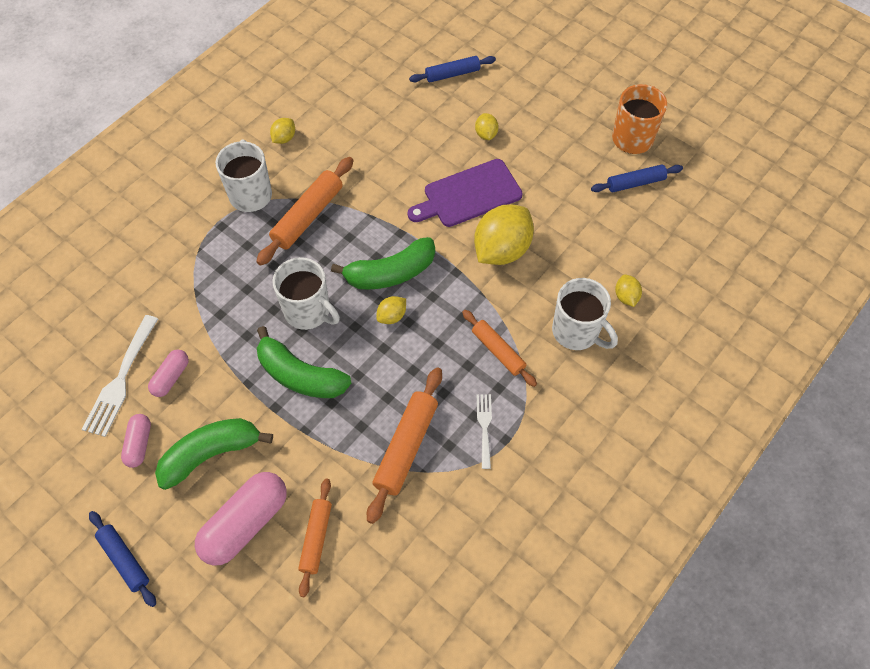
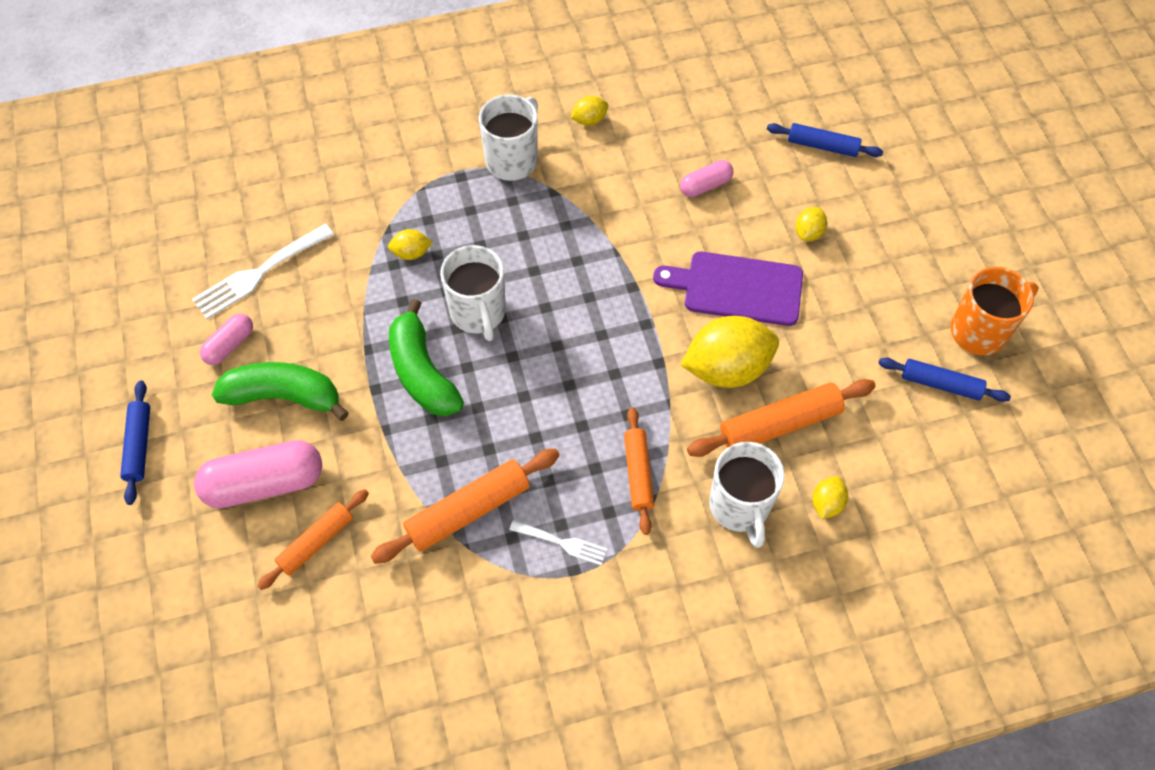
camera: 35 degrees right, 0 degrees up
(171, 377) = (304, 299): pink capsule -> pink capsule (705, 185)
(307, 216) = (551, 215): orange rolling pin -> orange rolling pin (779, 424)
(391, 273) = (590, 323): green banana -> none
(392, 316) = (557, 368): yellow lemon -> yellow lemon (411, 253)
(484, 427) = (562, 543): white fork -> white fork turned 75 degrees clockwise

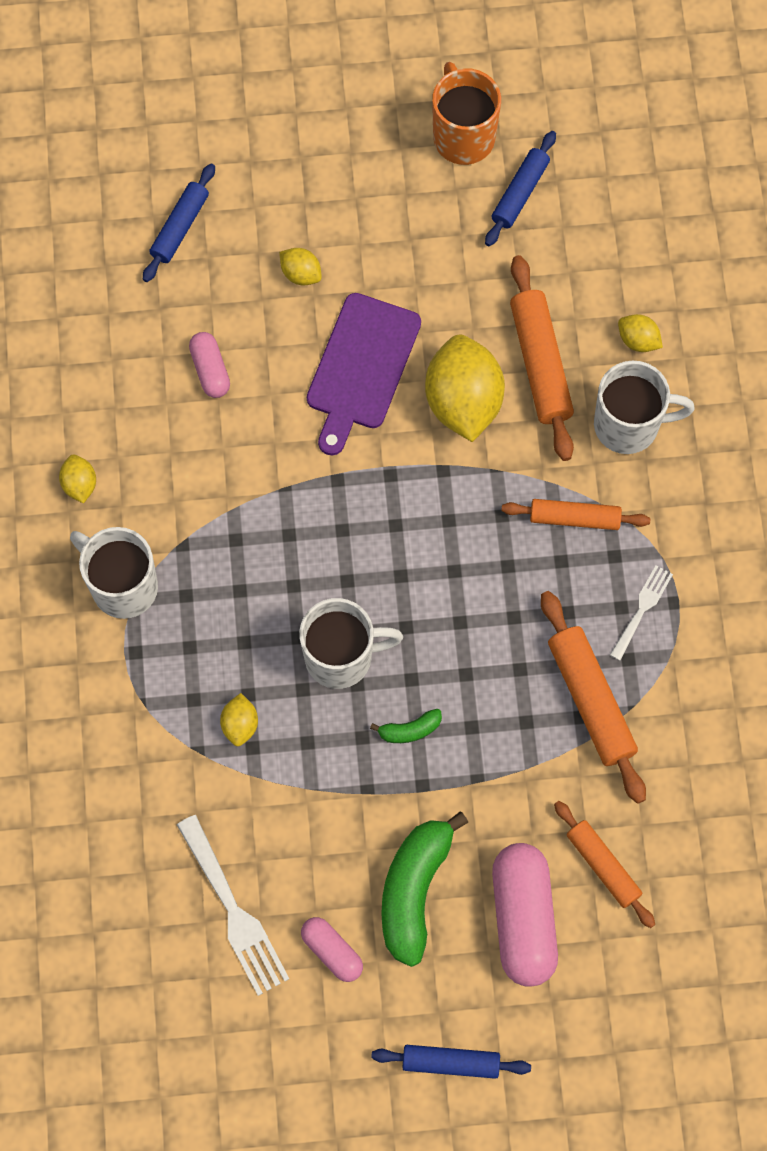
camera: 80 degrees left, 10 degrees up
(422, 372) = (410, 730): green banana -> green banana, size x0.46

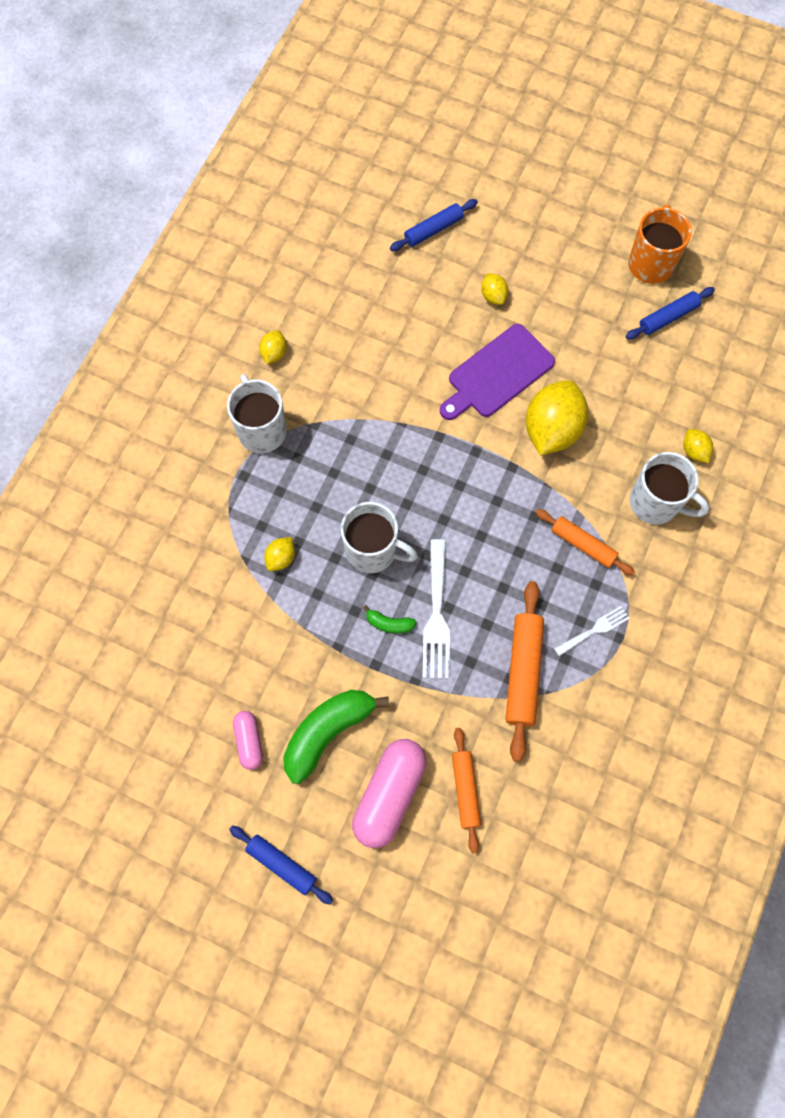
camera: 30 degrees right, 0 degrees up
(210, 370) = (399, 326): pink capsule -> none
(234, 912) = (202, 678): white fork -> white fork (436, 615)
(540, 364) = (618, 432): orange rolling pin -> none

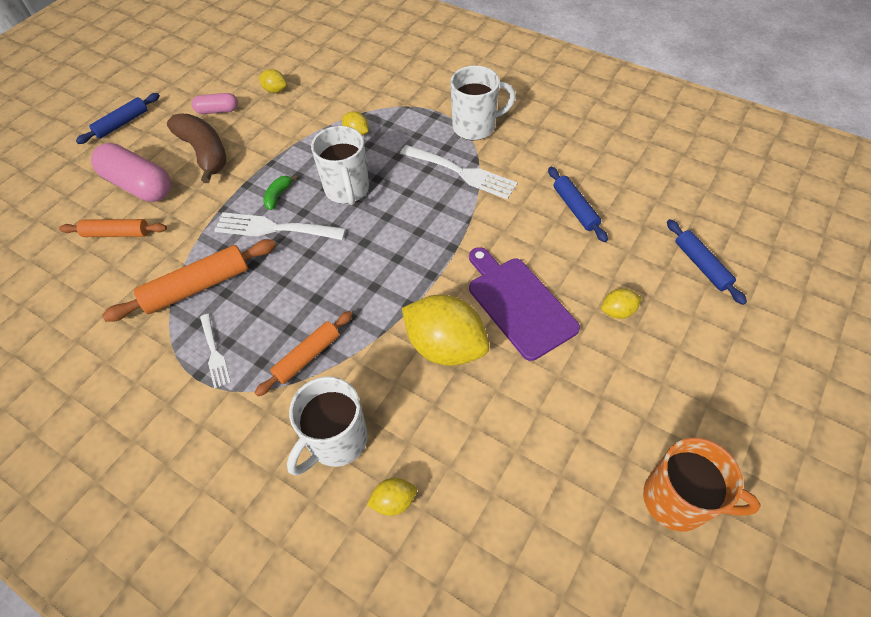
camera: 100 degrees right, 15 degrees down
(274, 353) = (550, 137): yellow lemon -> yellow lemon (275, 90)
(327, 732) = (204, 152): green banana -> brown banana
(336, 436) = (462, 173): none -> white fork
(373, 551) = (347, 190): white mug -> white mug turned 45 degrees counterclockwise
(523, 672) = (197, 287): orange rolling pin -> orange rolling pin turned 45 degrees counterclockwise
(668, 317) = (591, 507): blue rolling pin -> blue rolling pin (575, 208)

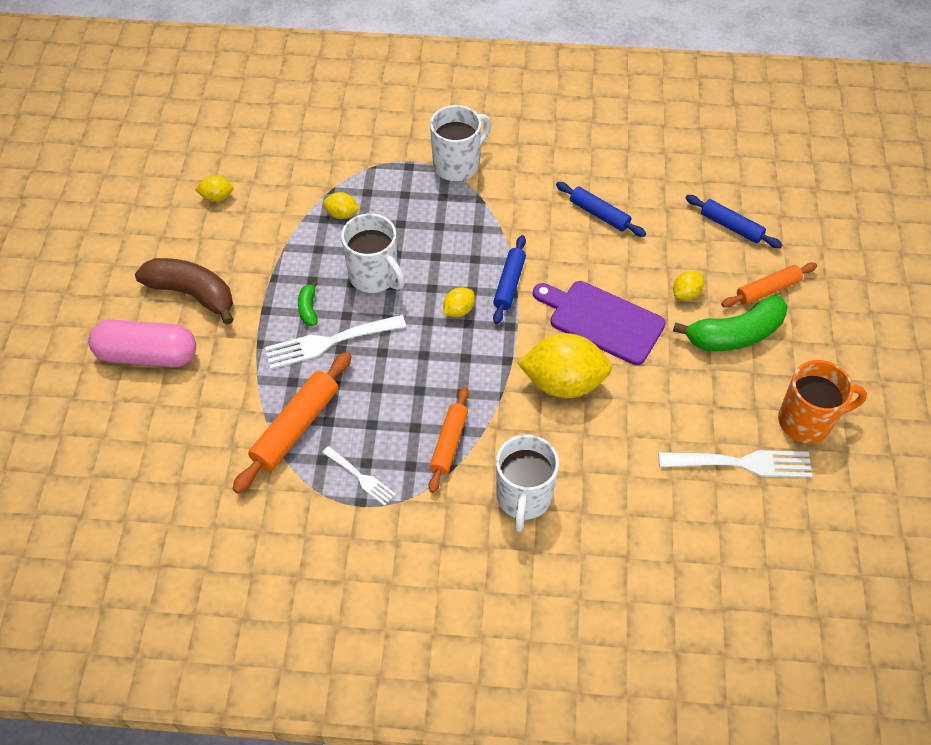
camera: 30 degrees left, 0 degrees up
(117, 233) = (166, 412): orange rolling pin -> orange rolling pin (767, 290)
(122, 123) = (67, 296): blue rolling pin -> blue rolling pin (509, 284)
(218, 111) = (169, 243): pink capsule -> none
(394, 501) = (601, 520): yellow lemon -> yellow lemon (458, 310)
(462, 173) = (475, 217): white fork -> white fork (742, 463)
(646, 372) = (735, 334): none -> green banana

